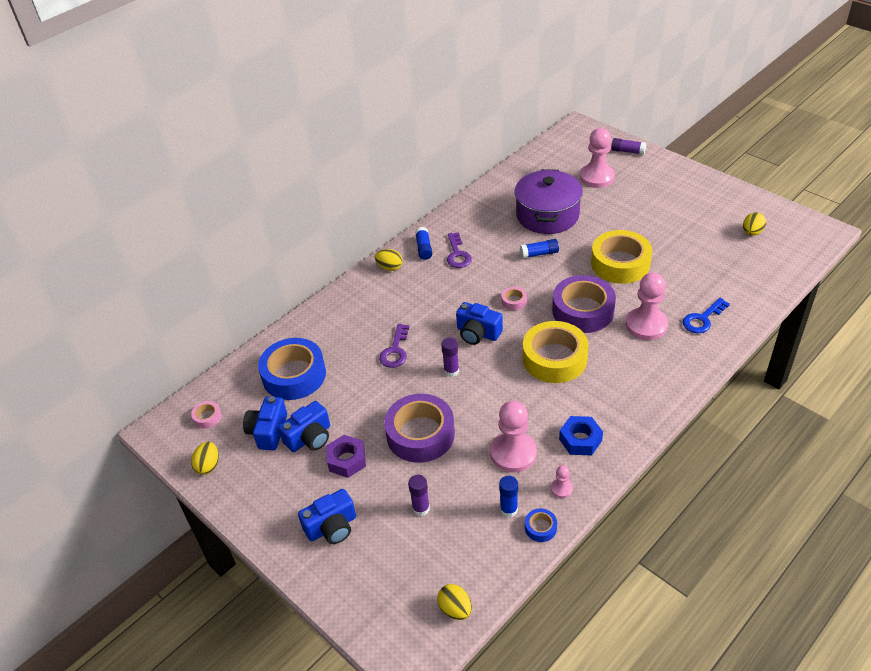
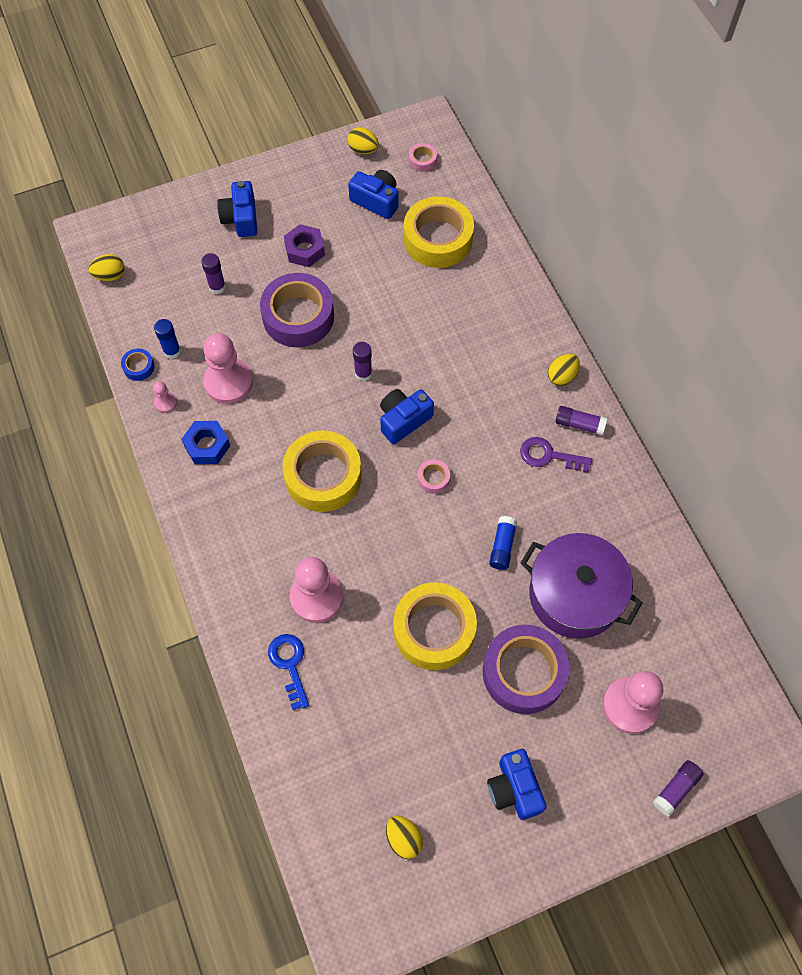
camera: 110 degrees right, 20 degrees up
(294, 375) = (438, 239): blue tape -> yellow tape
(309, 437) = (349, 230): blue camera -> blue camera (514, 789)
(395, 351) = (421, 335): purple key -> none
(424, 248) = (579, 424): blue glue stick -> purple glue stick
(583, 311) = (377, 542): purple tape -> purple tape (524, 672)

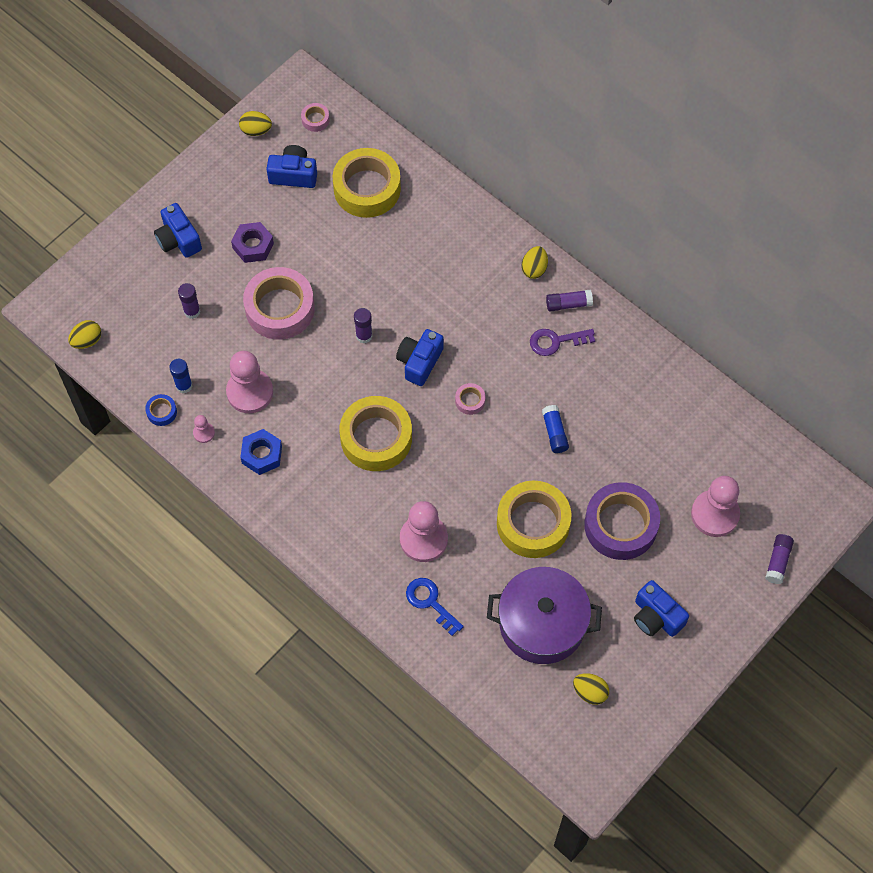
camera: 25 degrees left, 0 degrees up
(298, 316) = (280, 308): purple tape -> pink tape
(575, 595) = (631, 446): purple pot -> purple pot (542, 623)

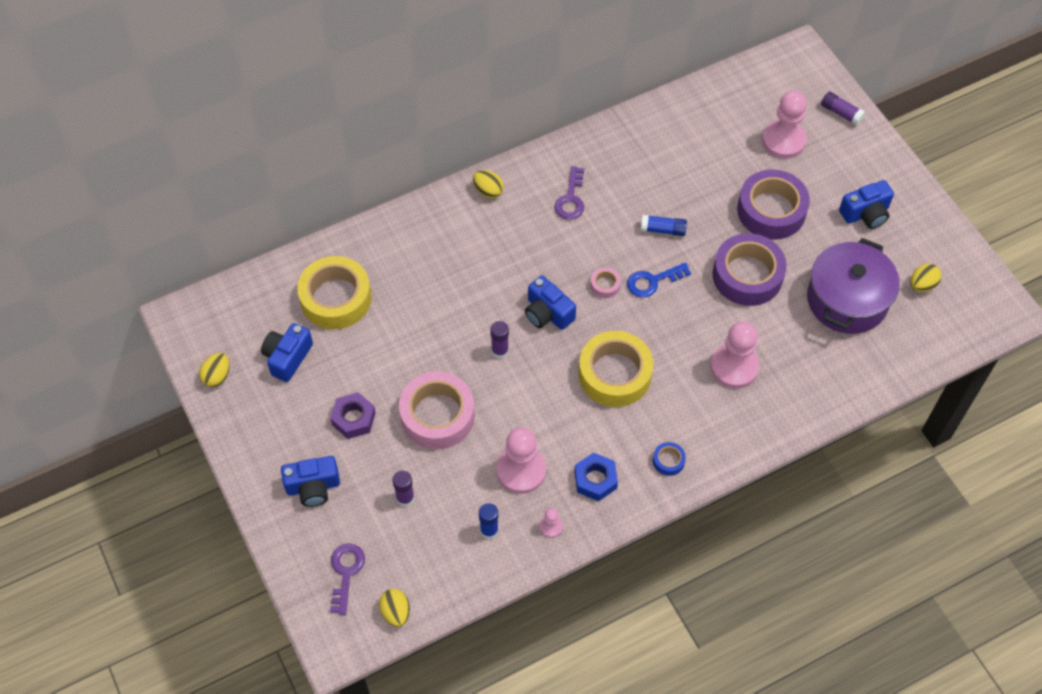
camera: 70 degrees left, 5 degrees down
(110, 292) = (346, 572): none -> purple key
(161, 412) = (511, 560): blue tape -> blue tape (668, 461)
(315, 120) = (232, 319): pink tape -> none
(430, 602) = (799, 381): blue key -> blue key (652, 281)
(533, 523) = (747, 275): yellow tape -> purple tape
(568, 304) = (536, 177): purple glue stick -> none

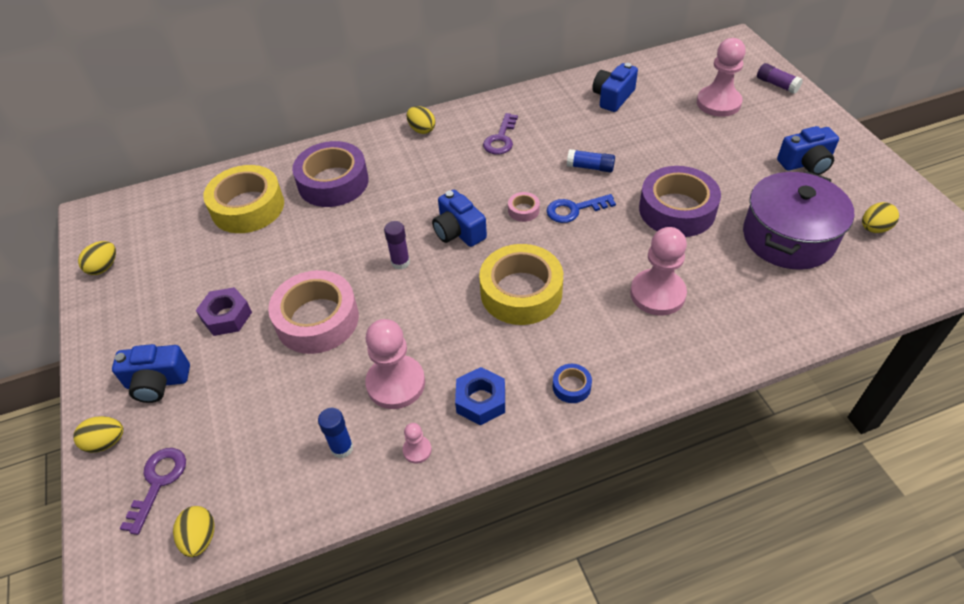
camera: 10 degrees right, 10 degrees down
(287, 357) = (181, 255): blue camera -> blue camera (613, 97)
(289, 543) = (106, 442): none -> yellow egg
(405, 498) = (255, 403): purple glue stick -> none
(771, 210) = (704, 157): purple tape -> purple tape (333, 182)

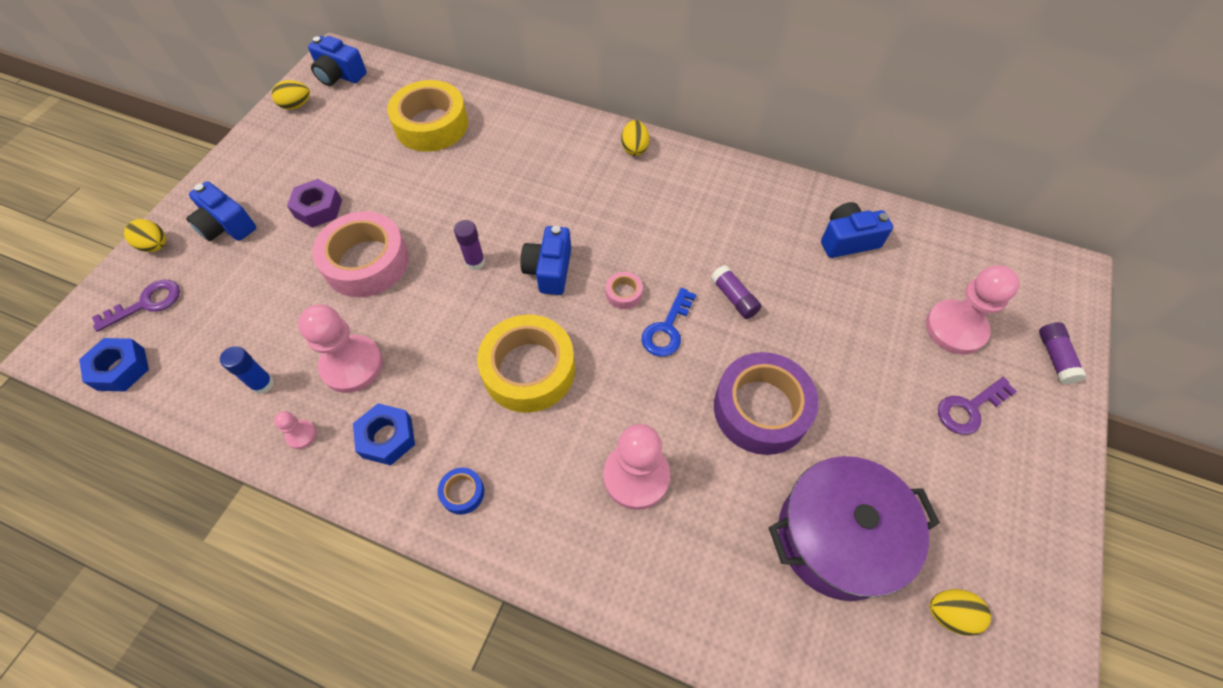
camera: 40 degrees right, 10 degrees up
(200, 538) = (121, 369): yellow egg -> blue nut
(333, 182) = (512, 148): purple tape -> none
(501, 139) = (689, 207): purple key -> purple key (969, 408)
(574, 210) = (667, 329): blue key -> blue key turned 90 degrees counterclockwise
(590, 167) = (734, 298): blue glue stick -> purple glue stick
(806, 163) = (967, 474): blue camera -> blue camera (340, 75)

